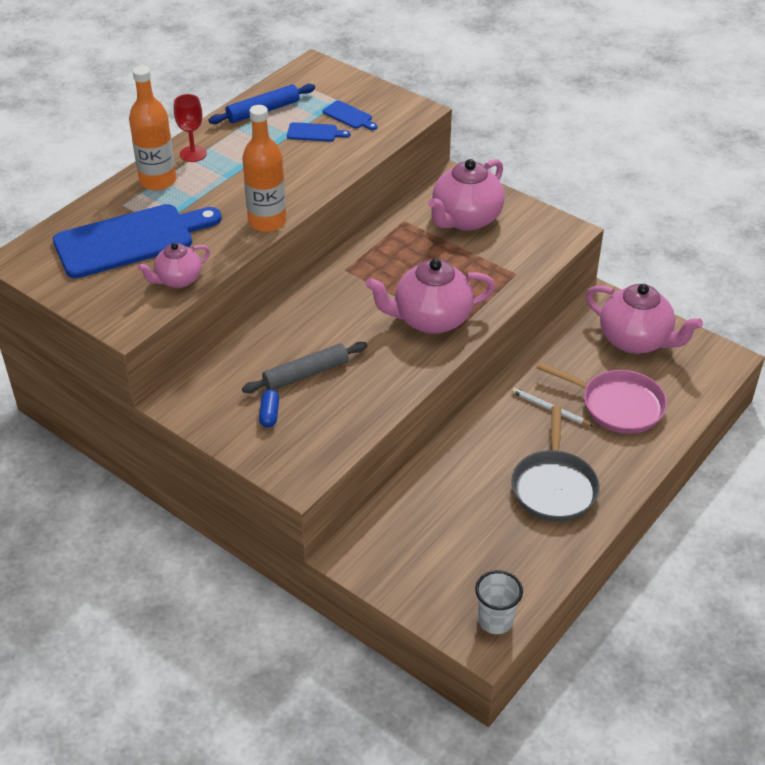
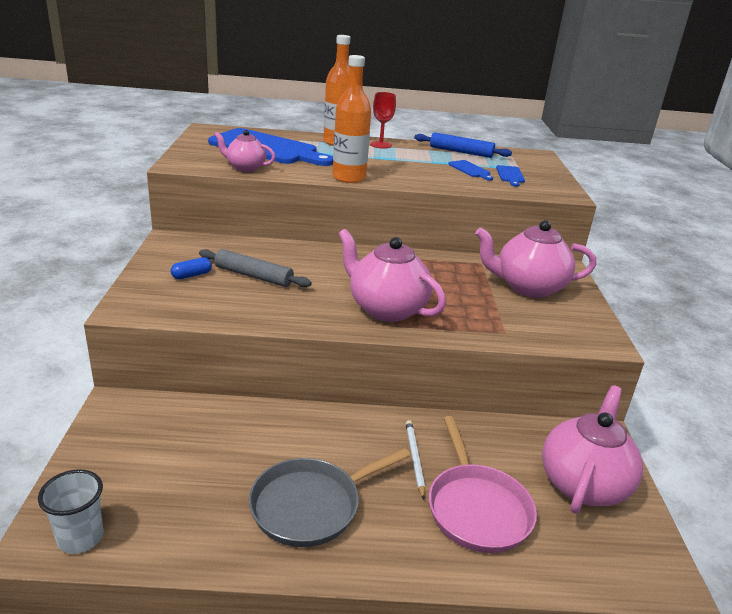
camera: 50 degrees right, 15 degrees down
(635, 340) = (583, 484): pink teapot -> pink teapot turned 150 degrees counterclockwise

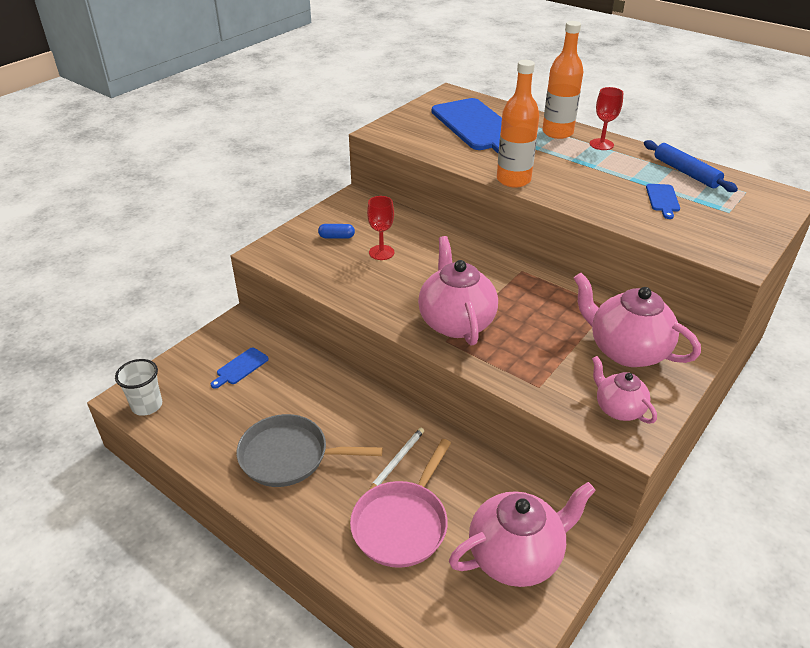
camera: 40 degrees right, 10 degrees up
(245, 168) = (431, 147): pink teapot -> pink teapot (618, 409)
(253, 276) = (381, 252): grey rolling pin -> red goblet
(510, 175) = (703, 218): blue cutting board -> blue cutting board (240, 367)

